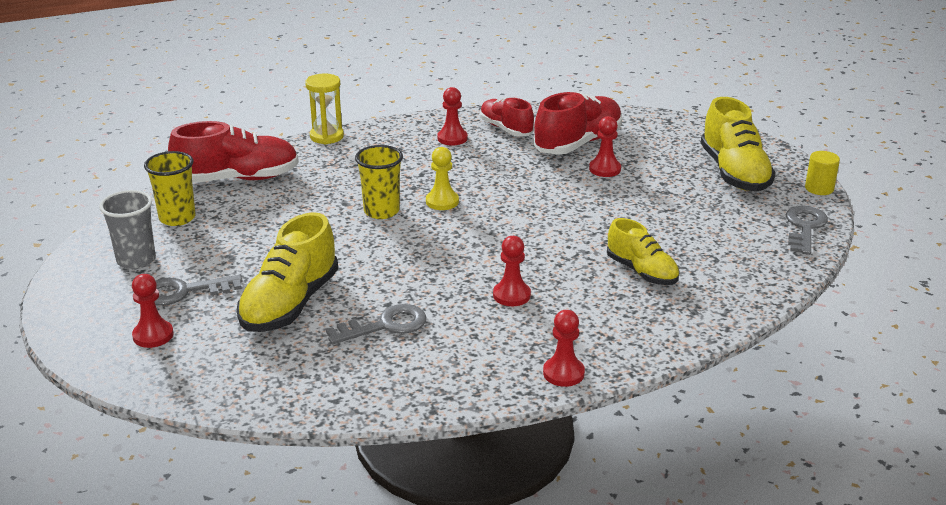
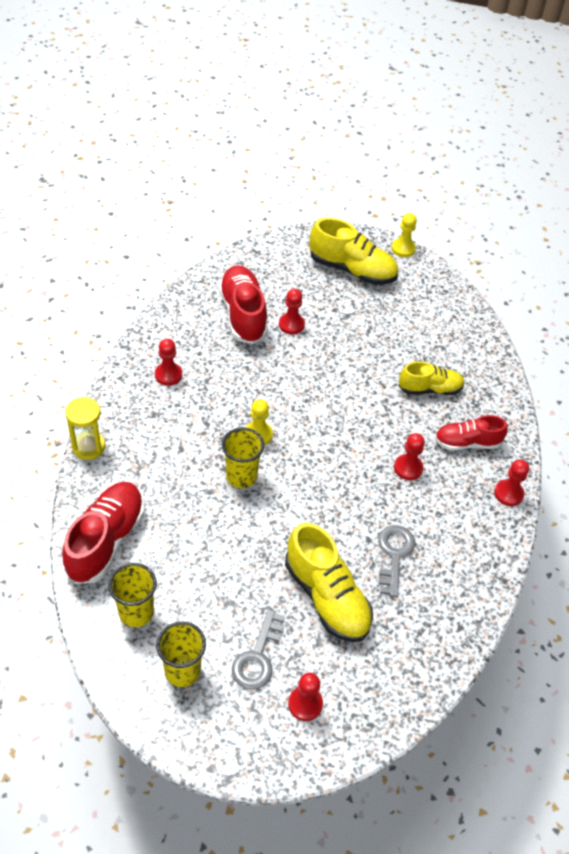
camera: 60 degrees left, 20 degrees up
(136, 260) = (182, 670): grey cup -> yellow cup
(506, 129) = (184, 337): red shoe -> red shoe (467, 443)
(804, 227) = (440, 286): grey key -> none
(819, 188) = (403, 248): yellow cylinder -> yellow pawn

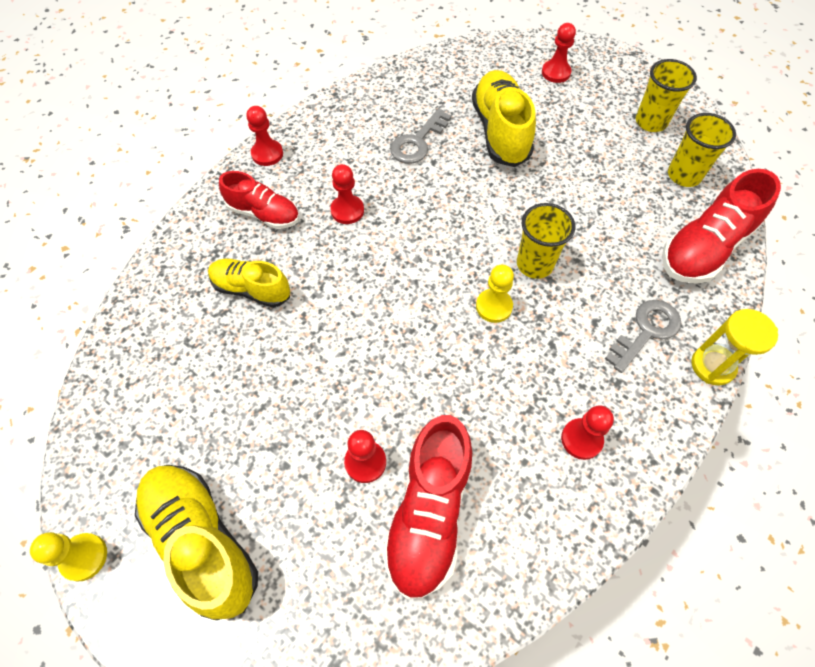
camera: 150 degrees left, 10 degrees up
(258, 657) = (582, 111): grey key -> grey key (646, 331)

